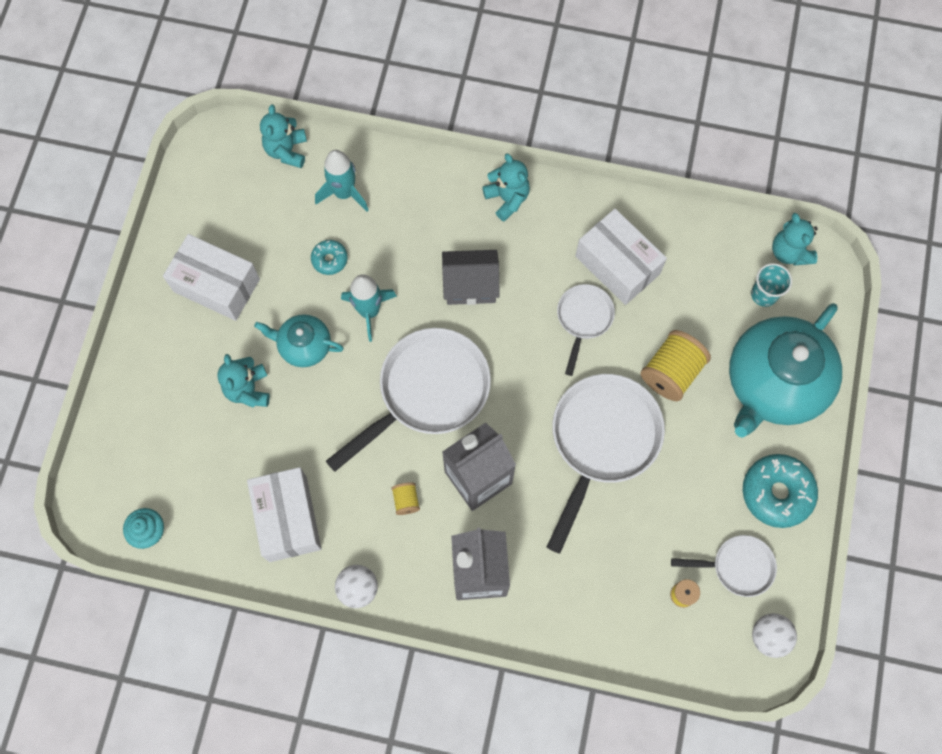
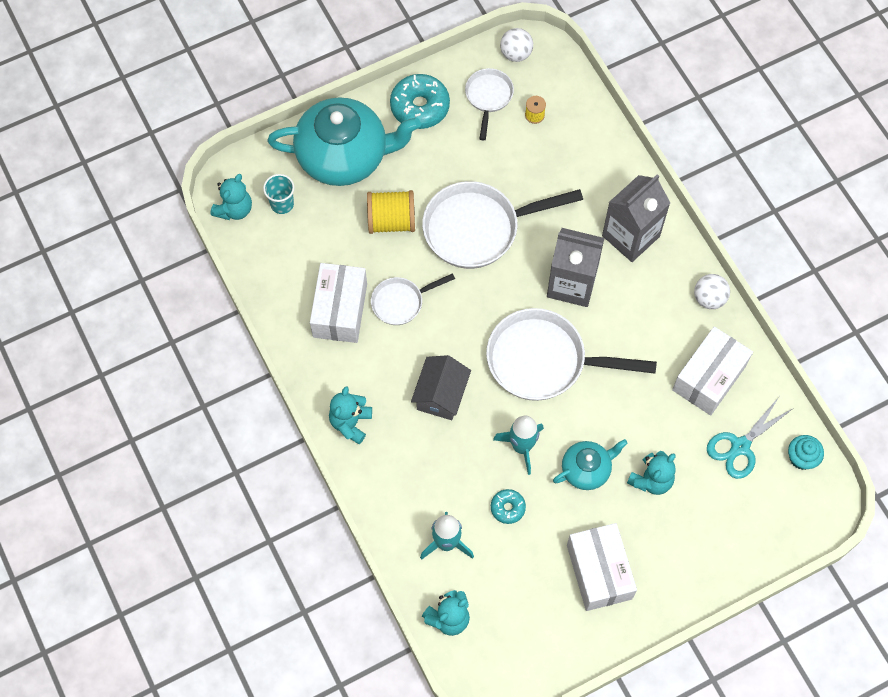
camera: 130 degrees left, 5 degrees down
(207, 489) = (740, 446): none -> turquoise scissors
(304, 346) = (586, 469): turquoise teapot -> turquoise teapot turned 90 degrees counterclockwise
(406, 500) = (628, 315): yellow spool -> none
(470, 285) = (441, 395): grey house -> grey house turned 60 degrees clockwise
(737, 566) = (488, 97): white pan -> white pan turned 45 degrees clockwise

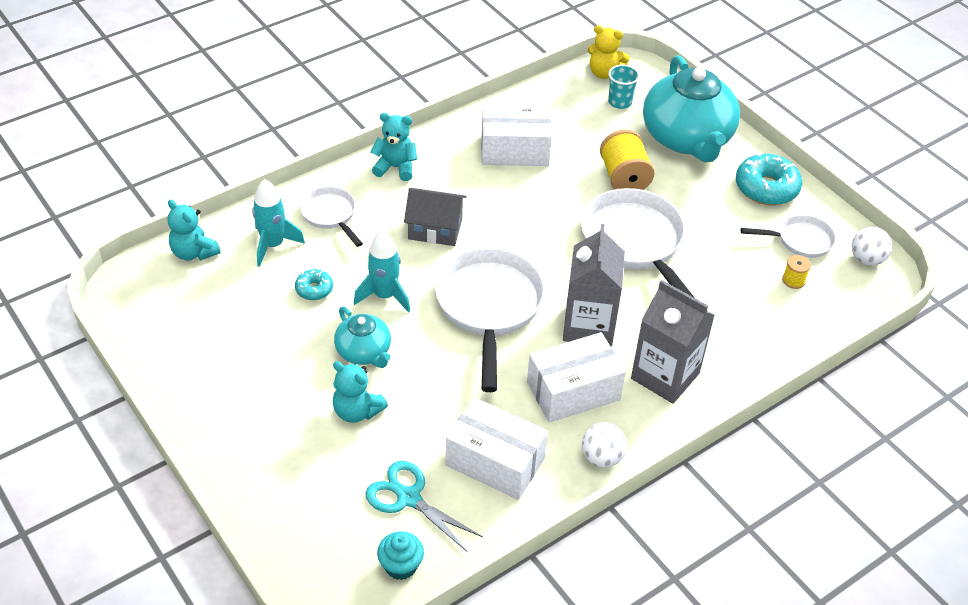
camera: 80 degrees right, 20 degrees down
(234, 209) = (604, 73): turquoise teddy bear -> yellow teddy bear
(401, 302) = (533, 192): white pan -> white pan (330, 215)
(599, 572) = (244, 369): white box -> white box (573, 391)

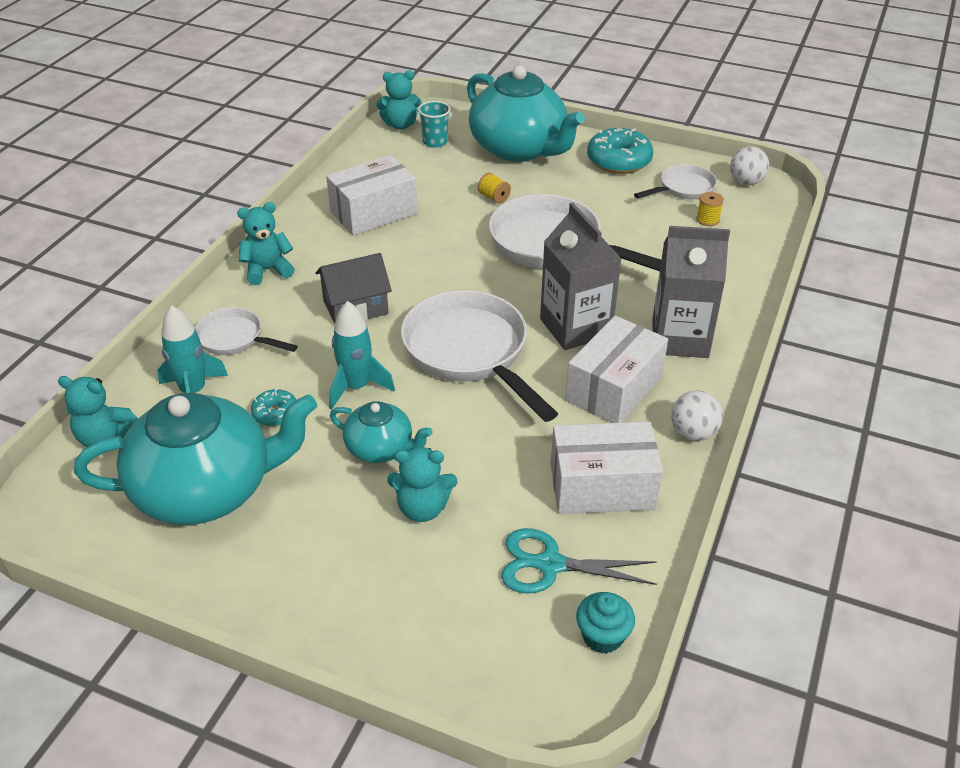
camera: 30 degrees left, 5 degrees down
(229, 323) = (206, 489): none -> turquoise teapot
(604, 73) = (400, 125): yellow teddy bear -> turquoise teddy bear
(624, 178) = (494, 197): yellow spool -> yellow spool, size x0.49

